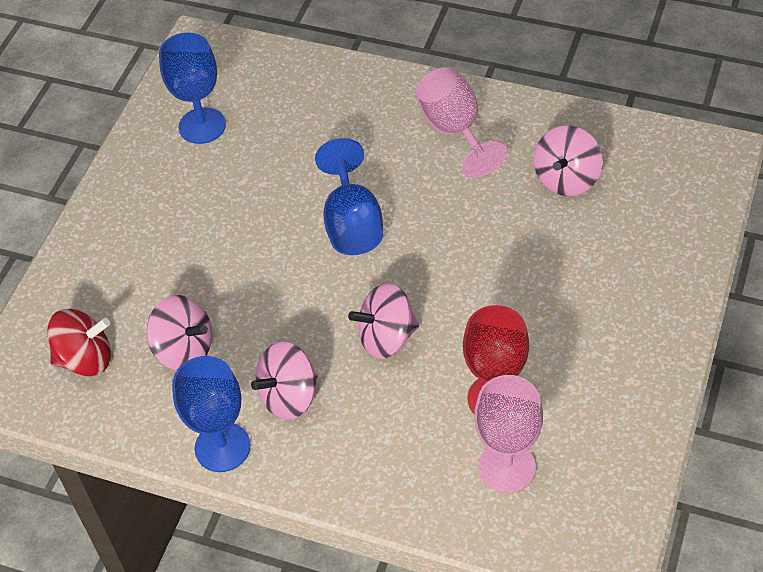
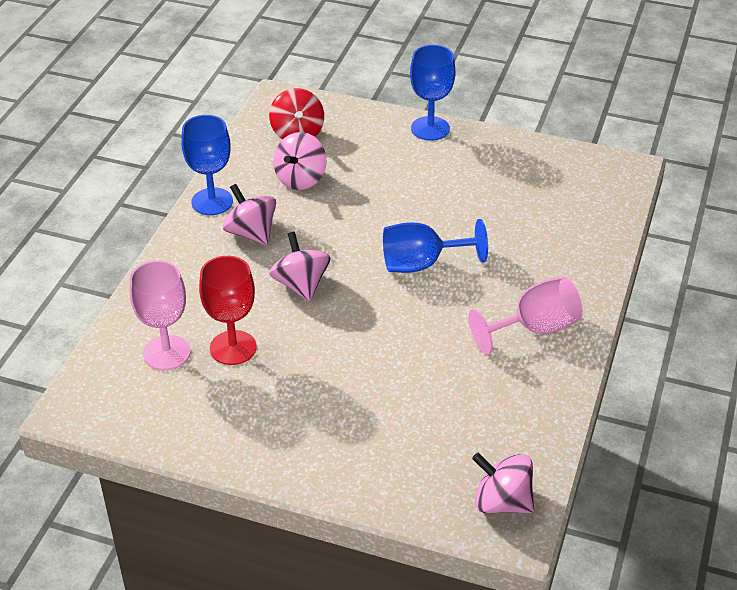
camera: 85 degrees right, 10 degrees down
(202, 126) = (529, 175): blue goblet -> blue goblet (430, 128)
(566, 179) = (476, 405): pink spinning top -> pink spinning top (502, 502)

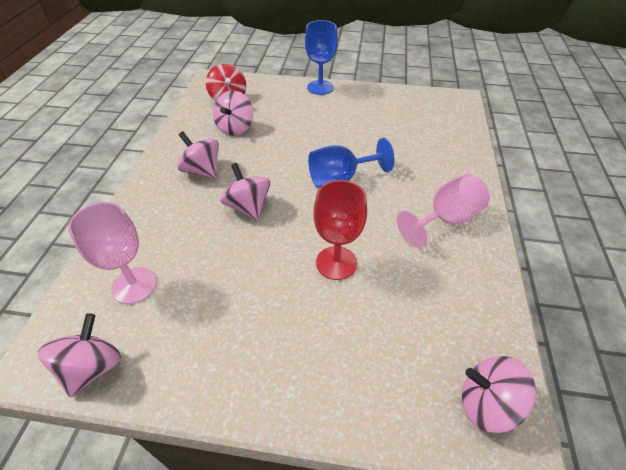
camera: 10 degrees left, 5 degrees up
(126, 420) = (92, 367): none -> pink spinning top
(212, 202) = (169, 151): blue goblet -> none
(233, 348) = (196, 271): red goblet -> red goblet (336, 263)

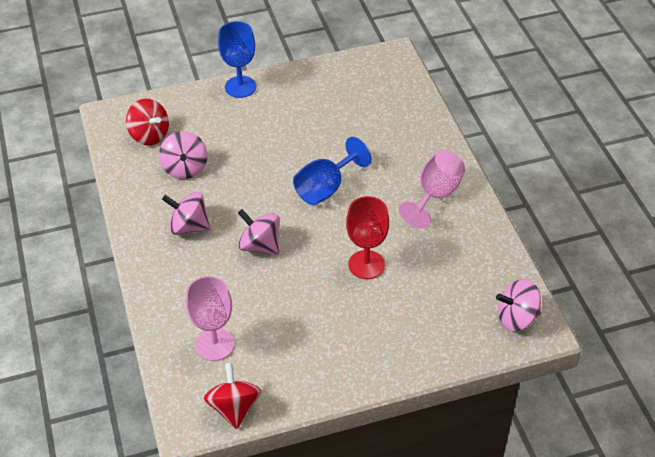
camera: 25 degrees left, 0 degrees up
(92, 367) = (234, 408): pink spinning top -> red spinning top

